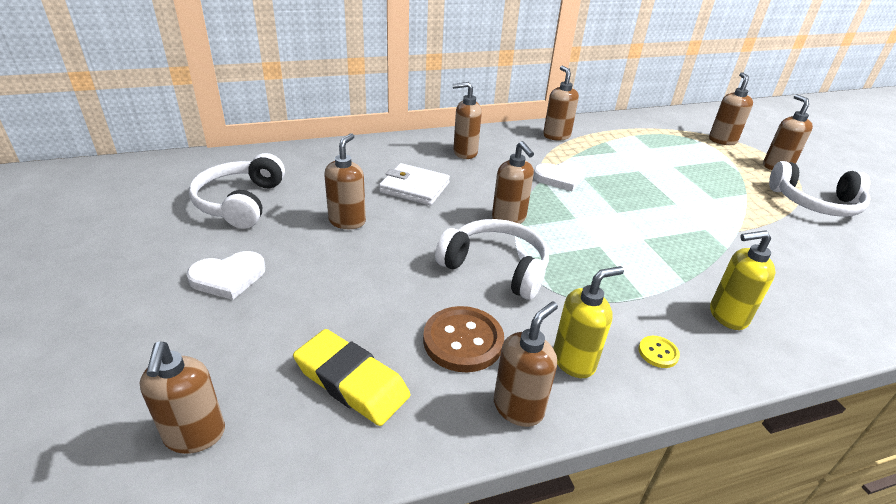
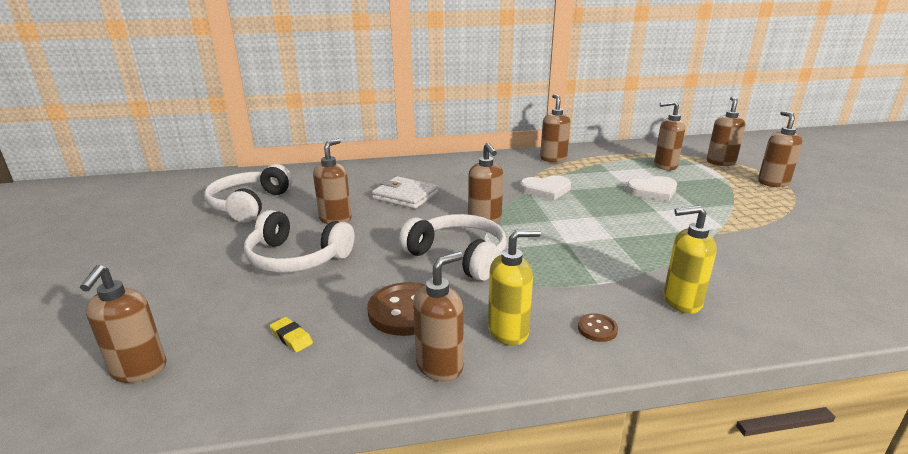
camera: 10 degrees right, 10 degrees down
(228, 277) = (216, 257): white heart -> white heart (653, 191)
(351, 381) = (291, 337): yellow eraser -> yellow eraser, size x0.45
(464, 153) = (461, 171): brown soap dispenser -> brown soap dispenser (664, 166)
(658, 353) = (597, 329): yellow button -> brown button
(815, 203) = (807, 212): white headphones -> white headphones (297, 258)

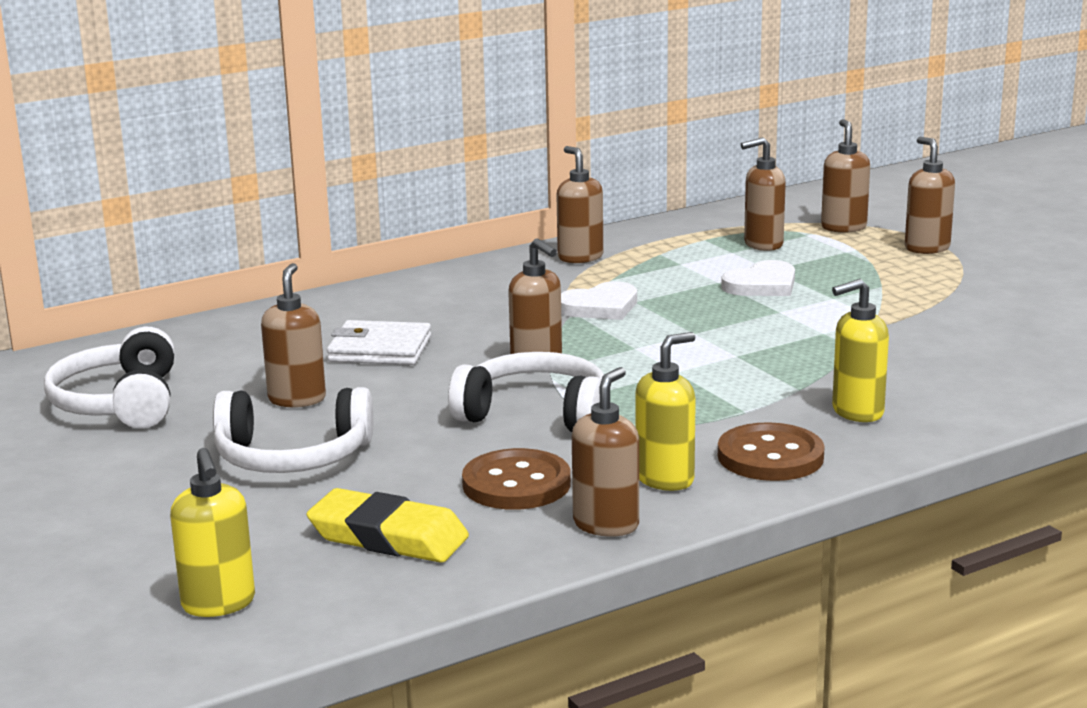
camera: 20 degrees left, 5 degrees down
(139, 370) = (219, 604): brown soap dispenser -> yellow soap dispenser
(291, 337) = (388, 537): yellow eraser -> yellow eraser, size x2.25
(597, 329) = (770, 456): brown button -> brown button, size x2.06

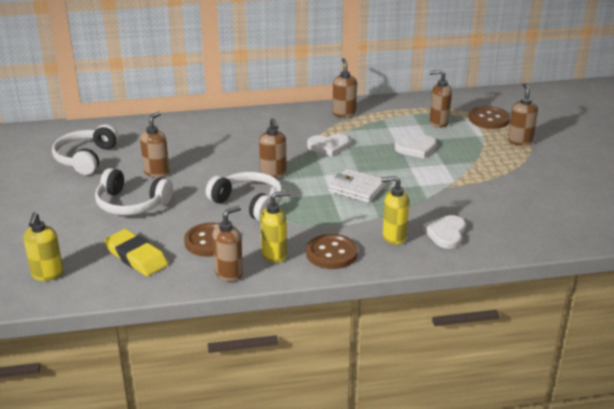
camera: 20 degrees right, 10 degrees up
(380, 349) = (212, 151): white wallet -> white wallet (357, 188)
(843, 227) = (489, 119): brown soap dispenser -> brown button
(941, 391) = (446, 233): none -> white heart

